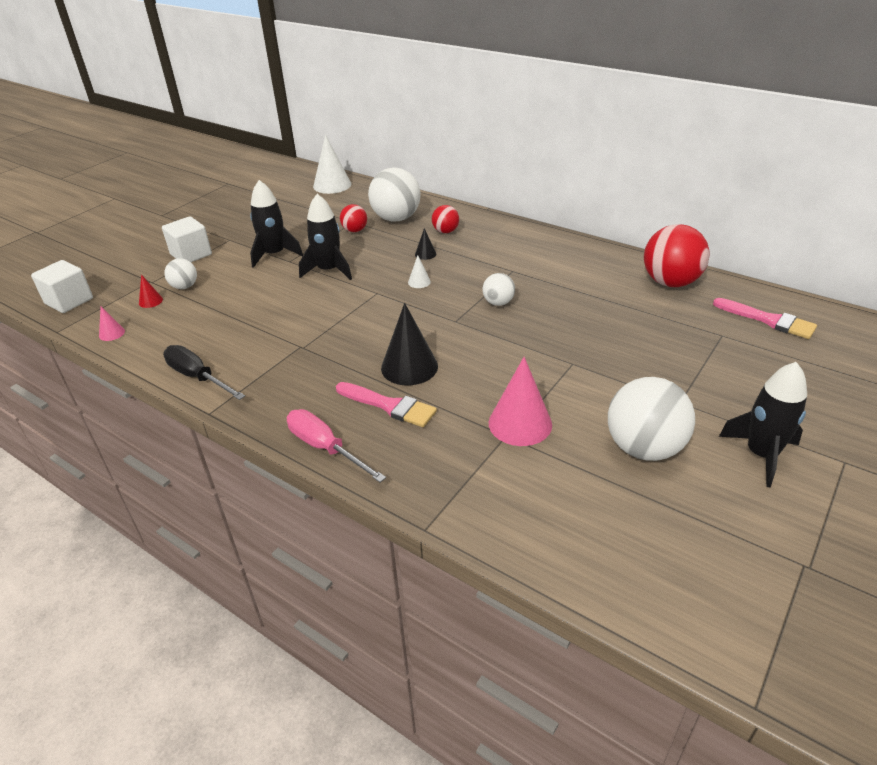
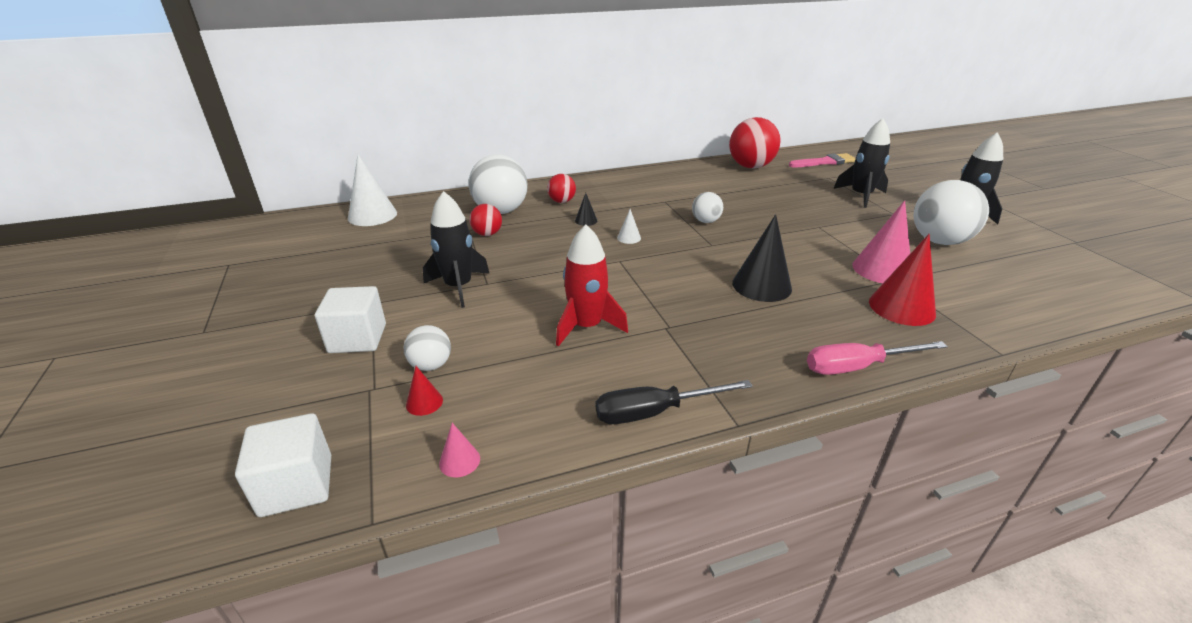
camera: 55 degrees left, 5 degrees down
(271, 316) = (586, 326): none -> red rocket
(329, 270) = (542, 269): black rocket -> black rocket (861, 196)
(389, 406) = (814, 313): pink brush -> none
(452, 451) = (901, 307): none -> red cone

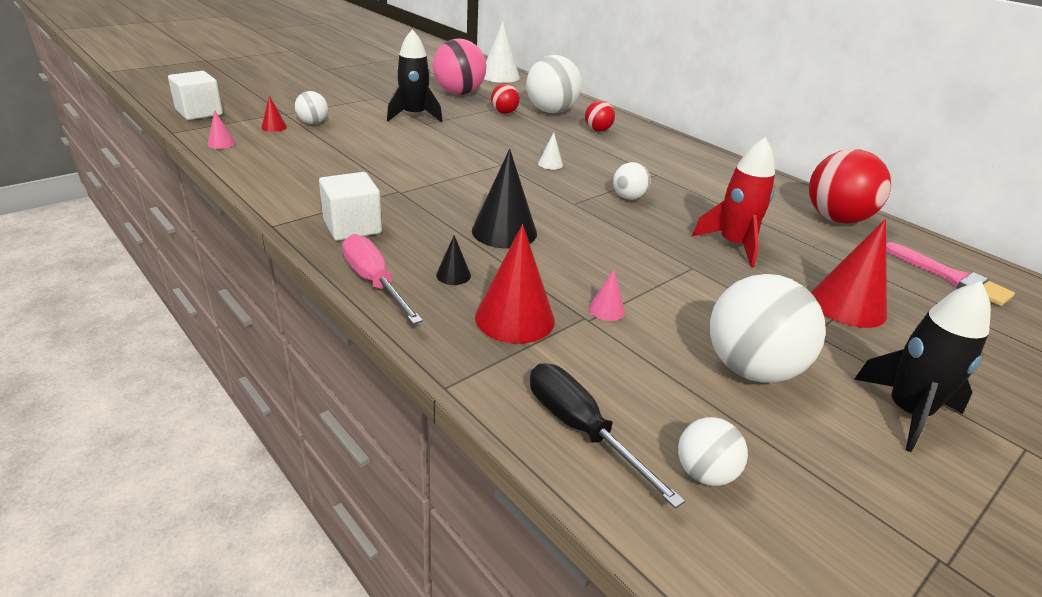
camera: 65 degrees right, 0 degrees up
(358, 338) = (334, 101): white cube -> white cube (352, 227)
(407, 248) = (459, 93): none -> pink ball
(586, 220) = (568, 143): black cone -> black cone (453, 275)
(586, 326) = (383, 161): red rocket -> red rocket (733, 245)
(654, 412) = (280, 194): black screwdriver -> black screwdriver (581, 429)
(861, 196) = (847, 305): black rocket -> red cone
(882, 269) = (606, 310): pink cone -> pink cone, size x0.47
(1045, 280) = (704, 473): none -> white ball

